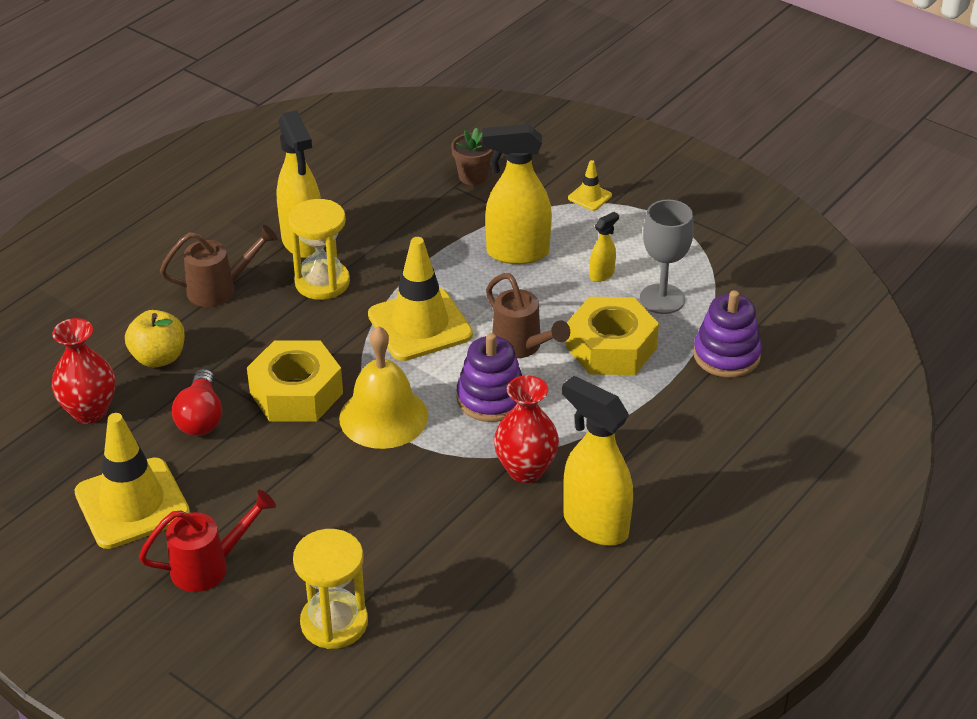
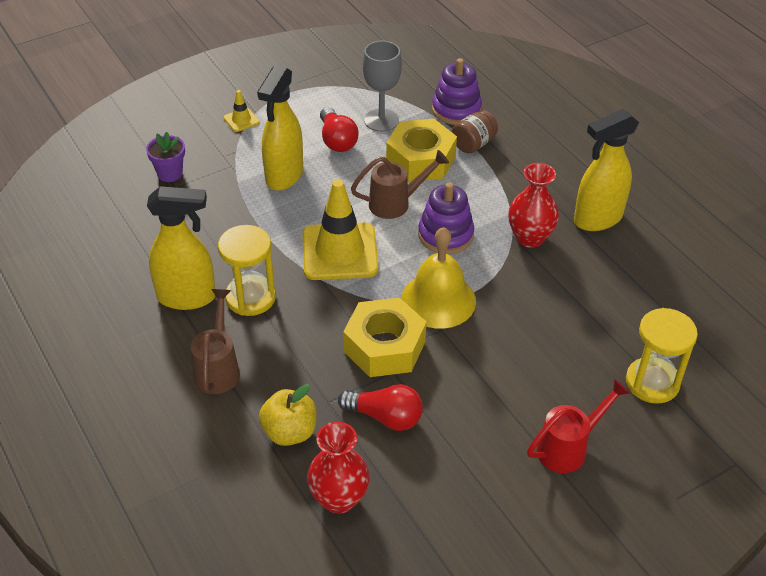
camera: 70 degrees left, 5 degrees up
(132, 504) = (475, 488): yellow traffic cone -> none
(210, 566) = (569, 447): red watering can -> red watering can turned 60 degrees clockwise
(472, 176) = (170, 173): brown flower pot -> purple flower pot
(602, 274) = (337, 140): yellow spray bottle -> red light bulb
(669, 385) = (473, 144): none -> brown jar

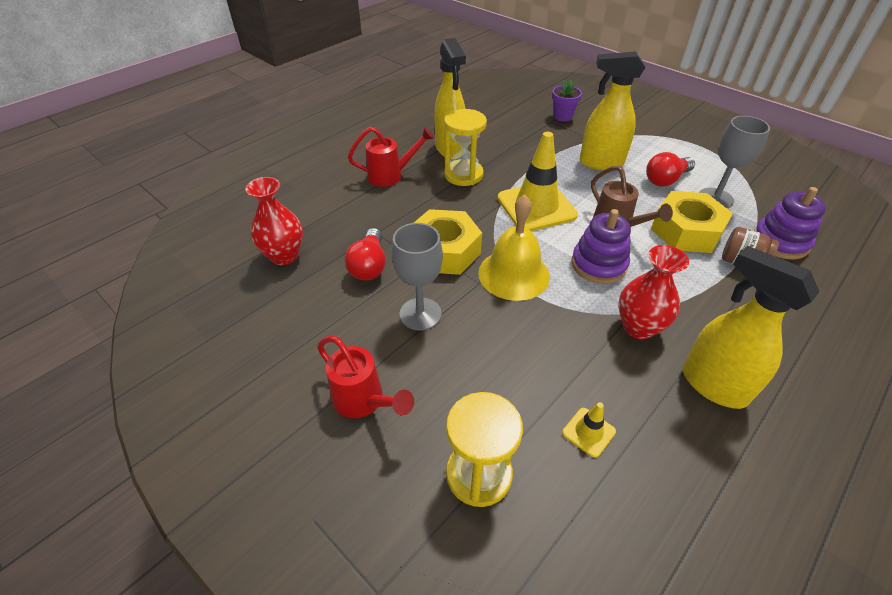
camera: 75 degrees right, 0 degrees up
(218, 368) = (391, 175): brown watering can -> red watering can
(241, 120) = (644, 131): yellow traffic cone -> yellow traffic cone (588, 432)
(289, 432) = (342, 219): yellow apple -> none
(471, 385) = (420, 314): none -> grey goblet

